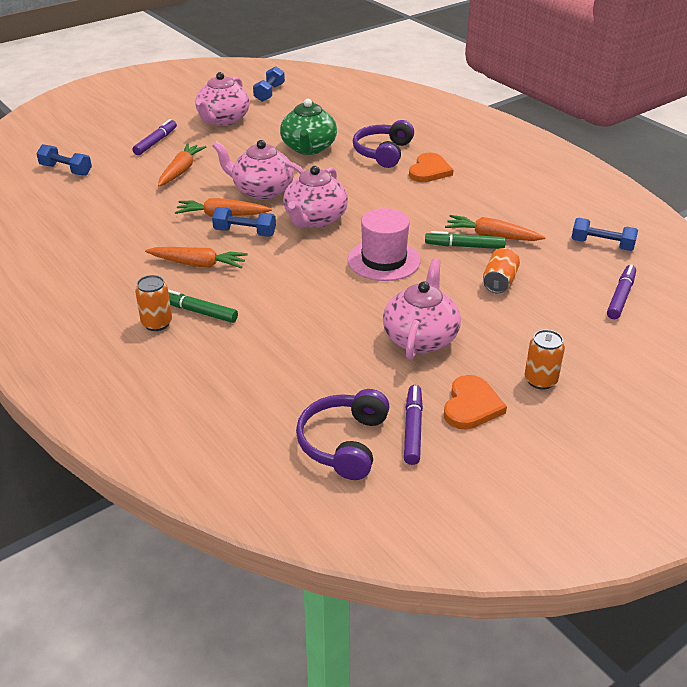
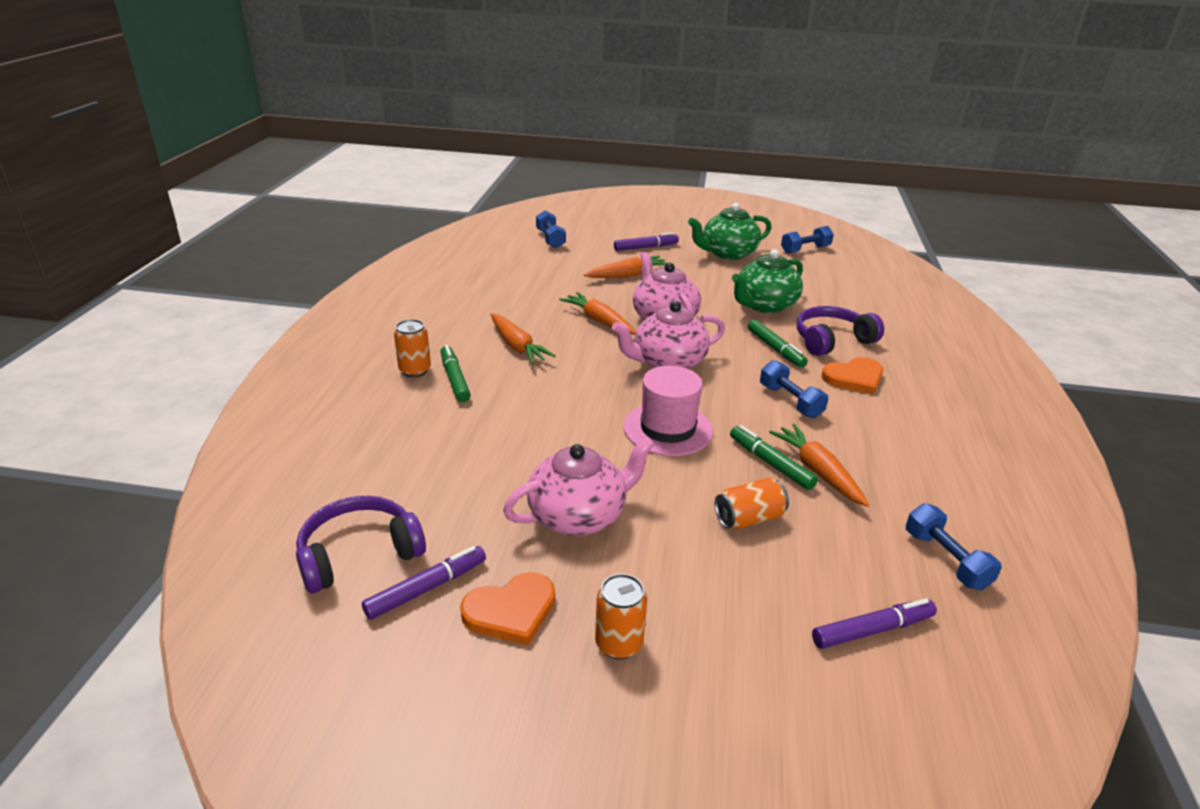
camera: 45 degrees right, 5 degrees down
(223, 120) = (727, 253): pink teapot -> green teapot
(245, 232) = (593, 342): blue dumbbell -> blue dumbbell (790, 401)
(361, 175) = (775, 349): none -> green marker

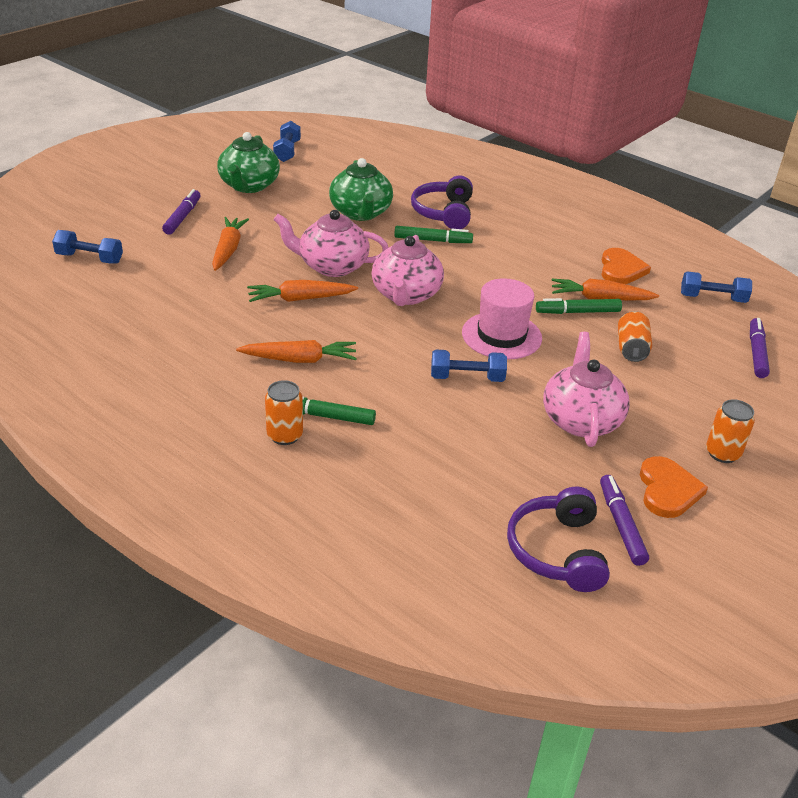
camera: 60 degrees left, 5 degrees up
(790, 401) = (509, 269): blue dumbbell -> blue dumbbell (467, 378)
(854, 378) = (502, 230): orange heart -> orange heart (621, 269)

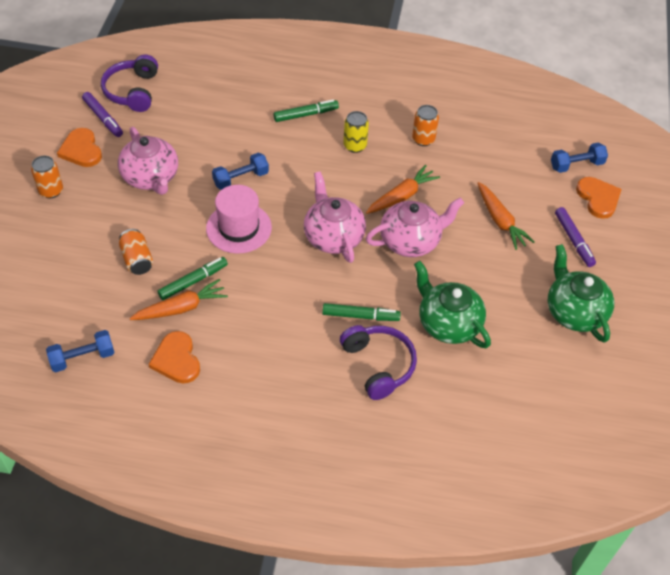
camera: 150 degrees right, 15 degrees up
(113, 231) = (598, 198): none -> orange heart
(285, 435) = (317, 94): orange can -> orange can (423, 139)
(287, 151) = (604, 392): blue dumbbell -> none
(300, 360) = (355, 146): orange carrot -> yellow can
(432, 240) = (360, 316): green marker -> green marker turned 150 degrees counterclockwise
(557, 551) = (132, 91): purple headphones -> purple headphones turned 150 degrees counterclockwise
(756, 353) = (35, 301): purple marker -> none

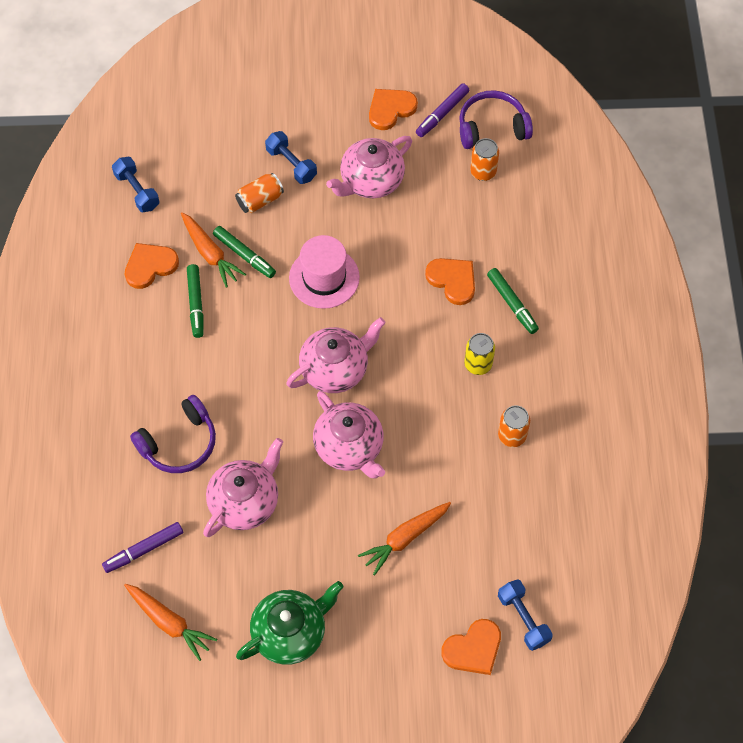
camera: 80 degrees right, 10 degrees up
(51, 191) = (328, 102): orange can -> orange can (483, 172)
(241, 179) = (393, 263): blue dumbbell -> blue dumbbell (291, 164)
(272, 145) = (452, 280): none -> orange heart
(360, 316) = (236, 415): green marker -> green marker (196, 303)
(402, 196) = (413, 427): orange carrot -> orange carrot (169, 622)
(448, 323) = (245, 501): green teapot -> pink teapot
(573, 240) = (397, 624): purple marker -> purple marker (144, 549)

